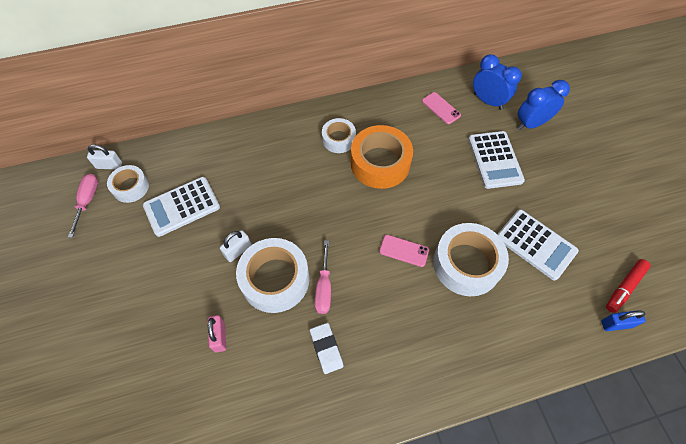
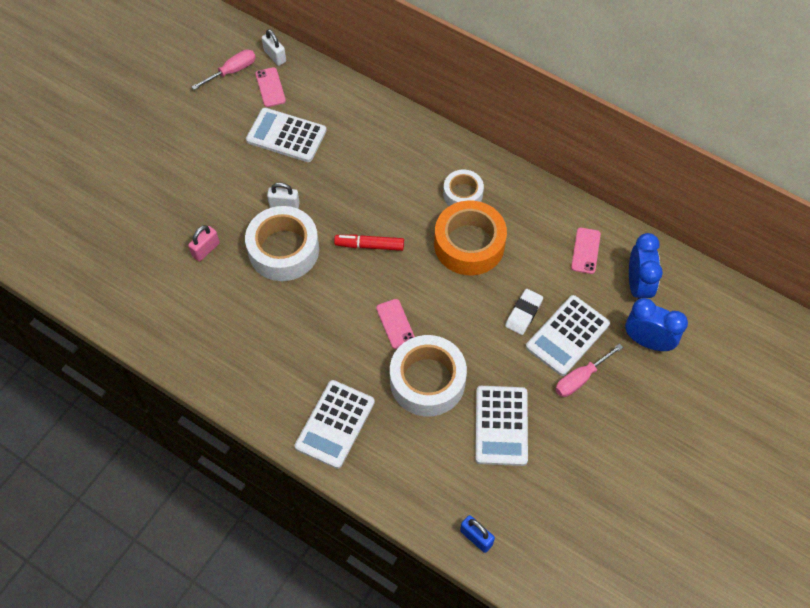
camera: 50 degrees right, 0 degrees up
(131, 187) = (270, 87): white tape -> pink phone
(324, 287) = (308, 289): pink screwdriver -> pink screwdriver (580, 378)
(326, 349) = (258, 328): white eraser -> white eraser (523, 313)
(456, 354) = (335, 424): none -> white calculator
(624, 287) = (522, 526): red marker -> red marker (369, 245)

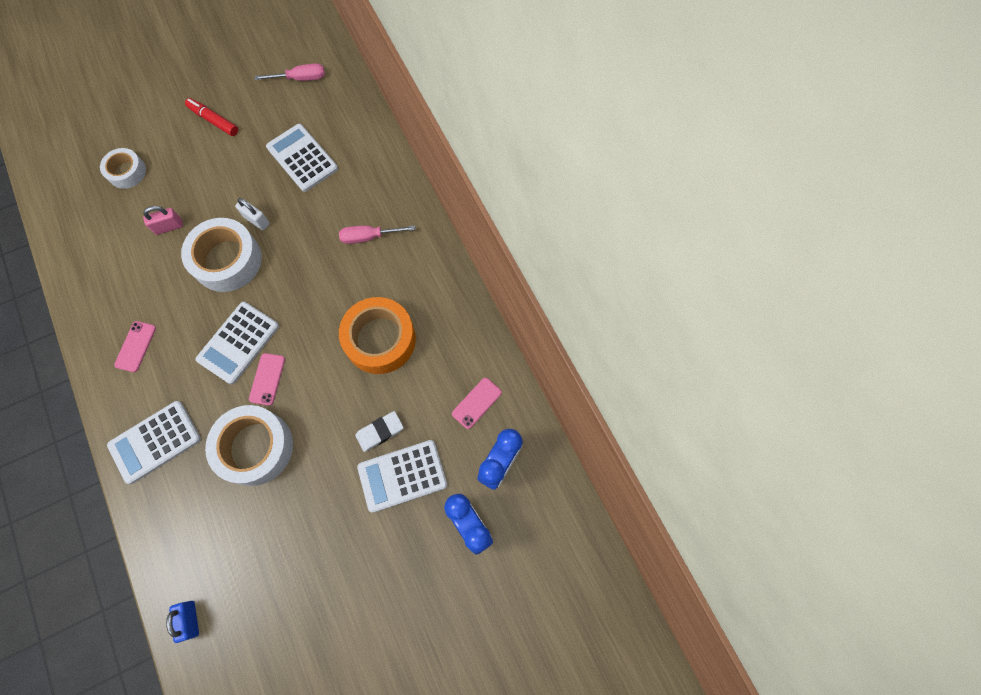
camera: 30 degrees right, 10 degrees up
(270, 87) = (320, 108): pink phone -> pink phone (135, 346)
(275, 56) = (344, 81): white padlock -> none
(369, 245) = (297, 294): red marker -> red marker (214, 120)
(463, 194) = (408, 289): white tape -> white tape (127, 172)
(501, 426) = (285, 527): white calculator -> white calculator (238, 343)
(580, 378) = (385, 524): pink screwdriver -> pink screwdriver (369, 237)

